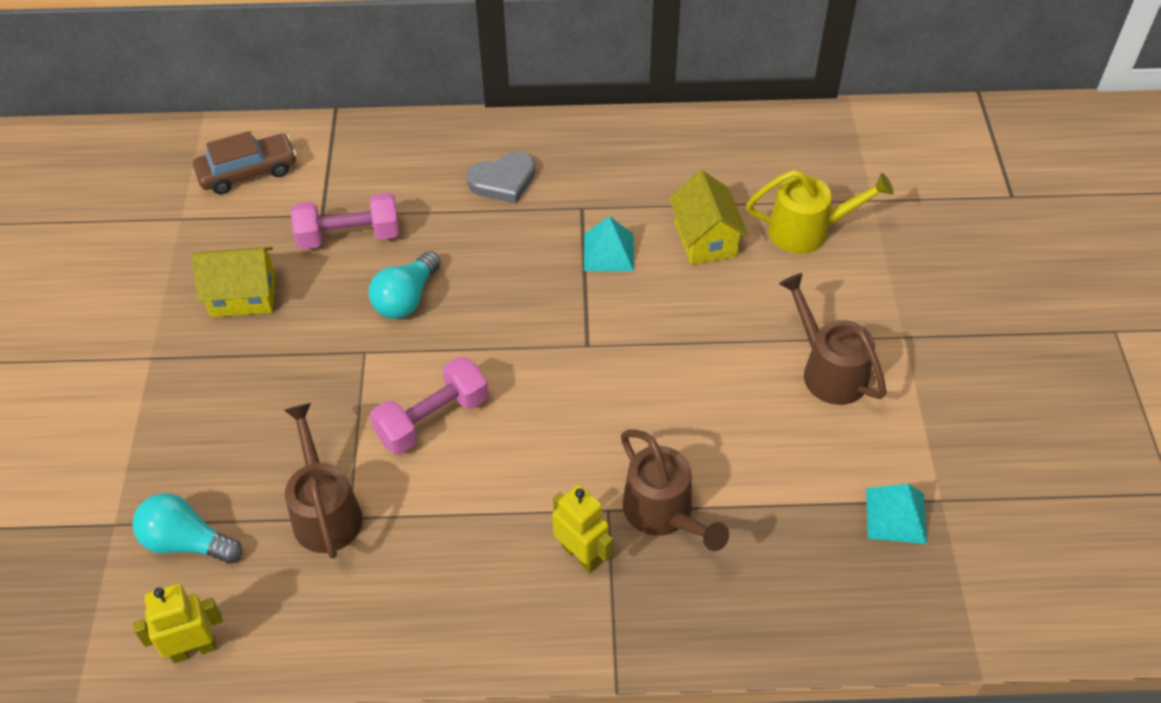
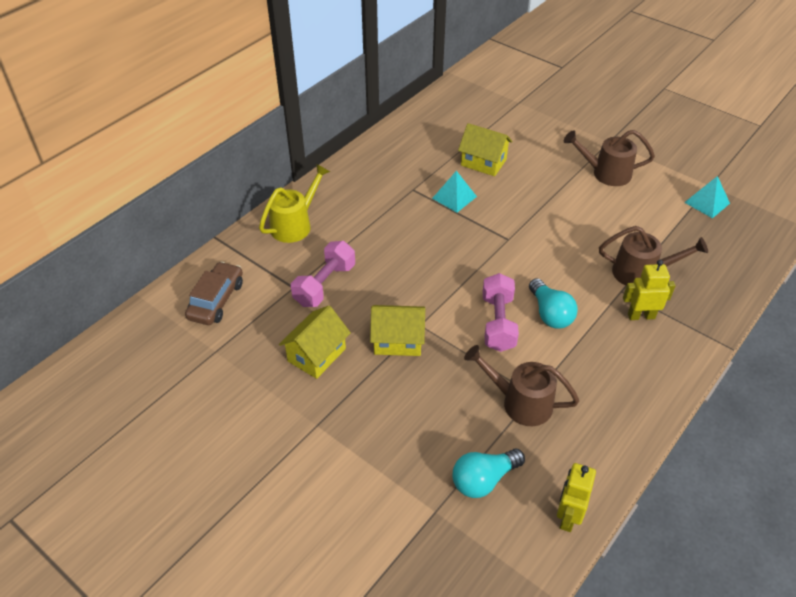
camera: 50 degrees left, 5 degrees down
(322, 348) = (398, 341): none -> yellow house
(406, 298) = (400, 287): turquoise light bulb -> turquoise light bulb (550, 314)
(503, 181) = (359, 205): grey heart -> none
(808, 231) = (515, 130): yellow watering can -> yellow watering can (295, 224)

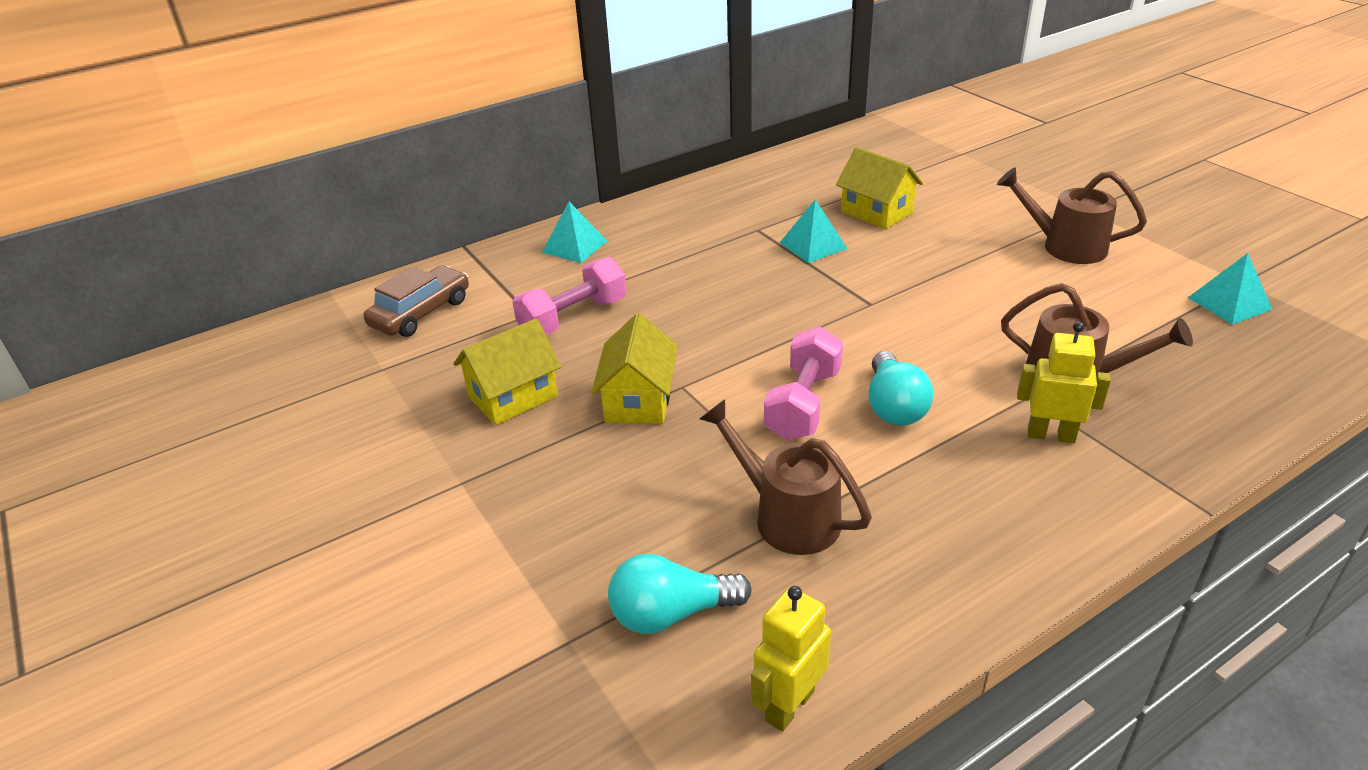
camera: 20 degrees right, 10 degrees down
(295, 224) = (574, 246): yellow watering can -> turquoise pyramid
(398, 341) = (638, 400): yellow house -> yellow house turned 75 degrees clockwise

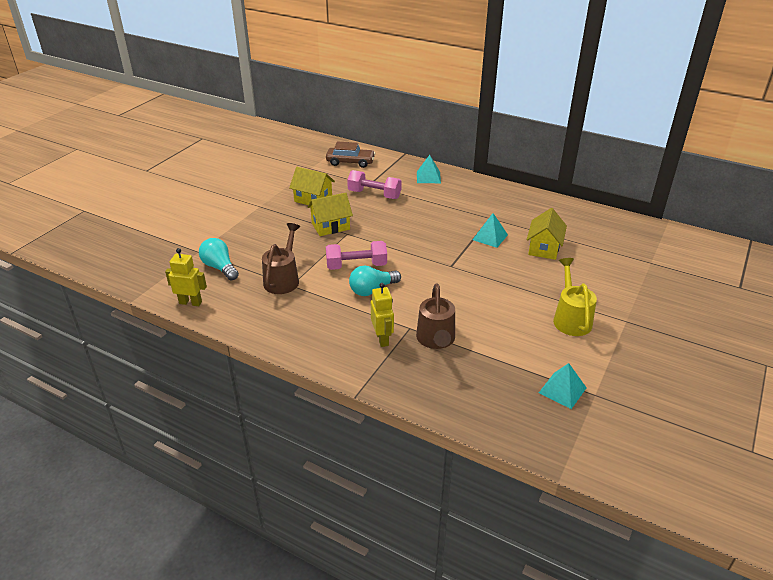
camera: 60 degrees right, 0 degrees up
(1064, 246) = (570, 318): brown watering can -> yellow watering can

